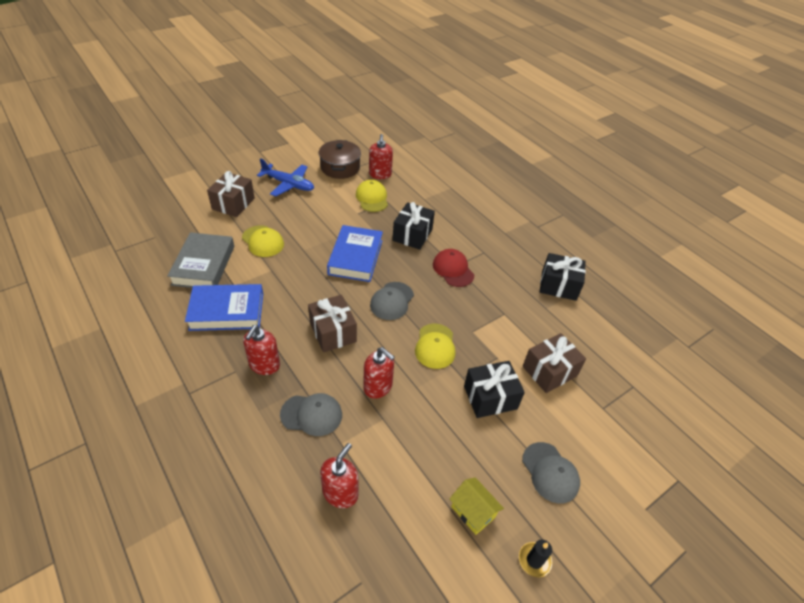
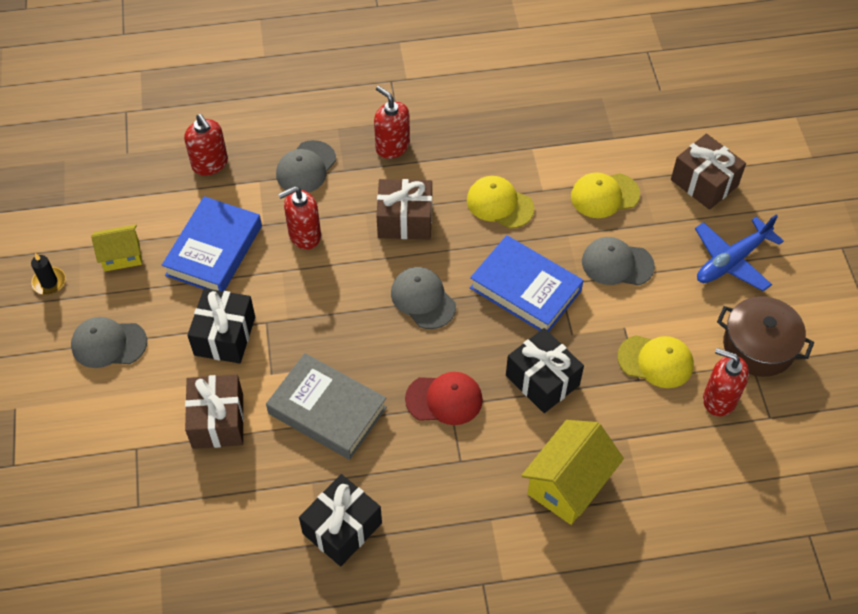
camera: 120 degrees right, 10 degrees up
(204, 265) = (582, 127): grey book -> grey book (327, 410)
(227, 311) = (490, 132): blue book -> blue book (214, 250)
(314, 225) = (617, 264): none -> grey cap
(435, 346) = (326, 314): yellow cap -> yellow cap (499, 204)
(464, 211) = (568, 484): none -> yellow house

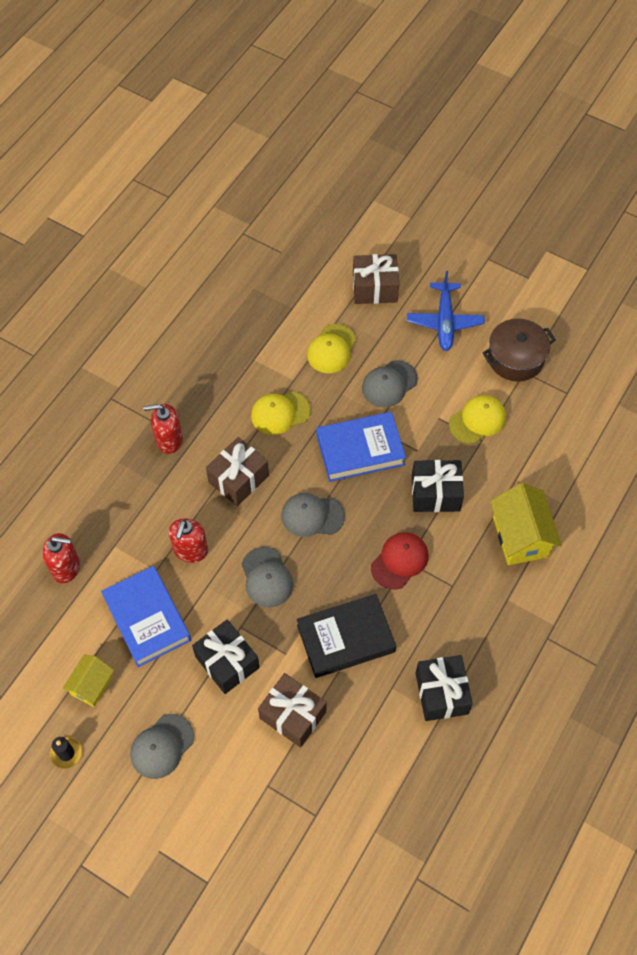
camera: 50 degrees left, 5 degrees up
(306, 167) = (133, 507): grey cap -> grey cap (267, 577)
(327, 410) = (346, 638): grey book -> black book
(719, 399) = (532, 408): red soap dispenser -> none

